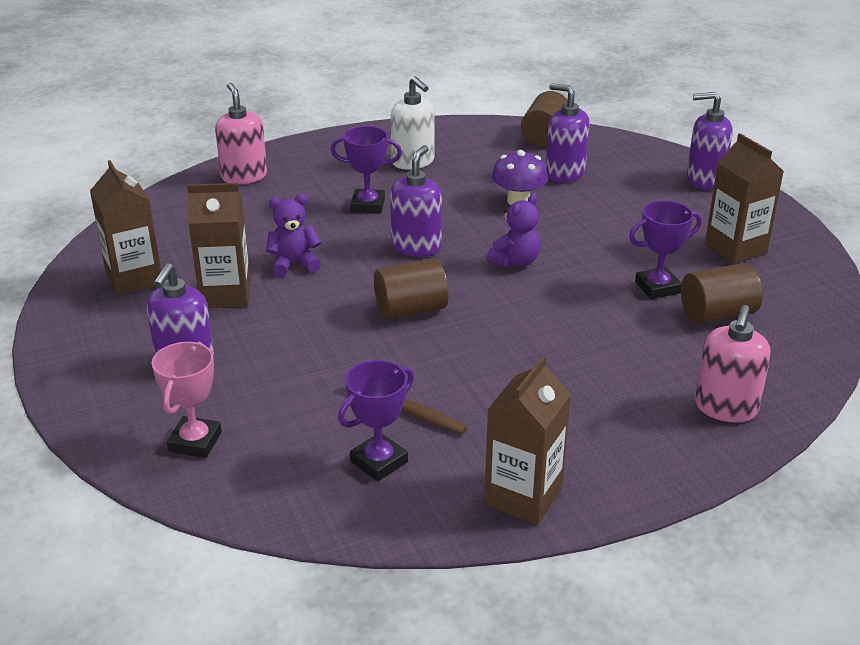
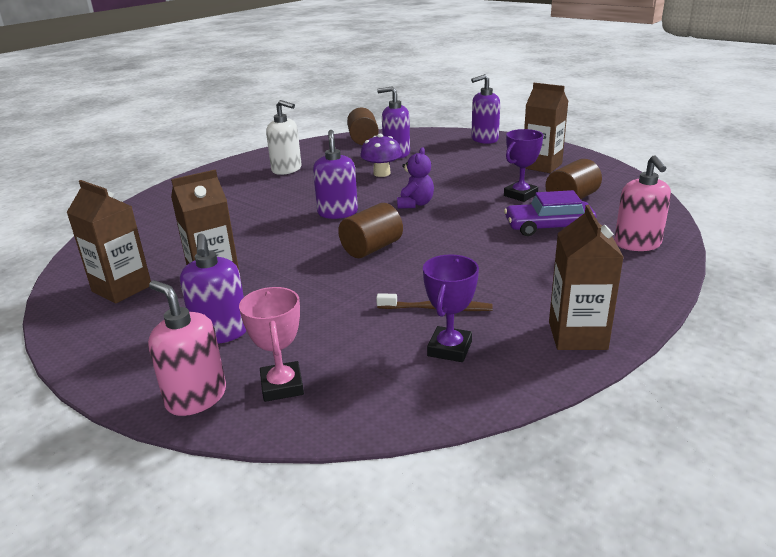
camera: 25 degrees left, 5 degrees down
(244, 176) = (163, 204): pink soap dispenser -> pink soap dispenser (196, 397)
(294, 264) = (254, 245): purple teddy bear -> none
(368, 205) = (277, 199): purple trophy -> none
(642, 346) = (548, 227): none -> purple car

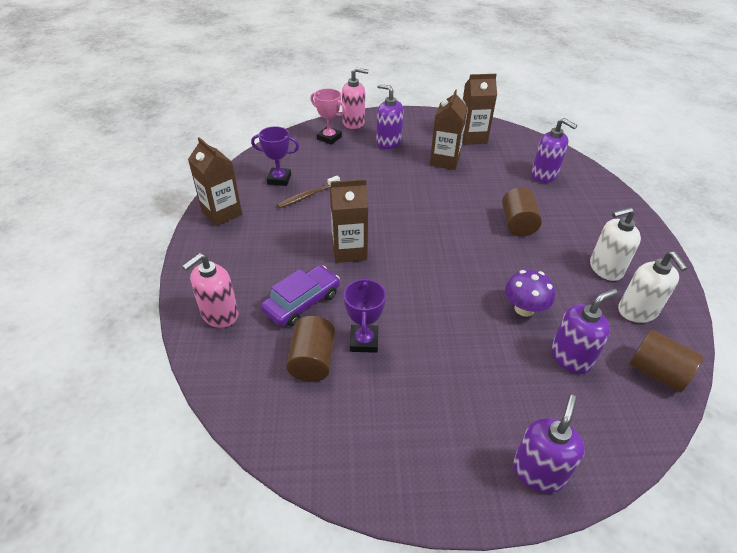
camera: 135 degrees right, 15 degrees up
(317, 153) = (637, 311): none -> white soap dispenser
(337, 213) = (470, 238): purple soap dispenser -> purple soap dispenser (544, 175)
(371, 248) = (397, 218): brown cylinder -> brown cylinder (517, 224)
(415, 204) = (433, 277): purple teddy bear -> none
(449, 349) = (279, 179): purple trophy -> purple trophy turned 60 degrees counterclockwise
(542, 166) = (396, 425): brown carton -> brown carton (349, 251)
(637, 244) = (219, 314): pink soap dispenser -> pink soap dispenser turned 90 degrees counterclockwise

